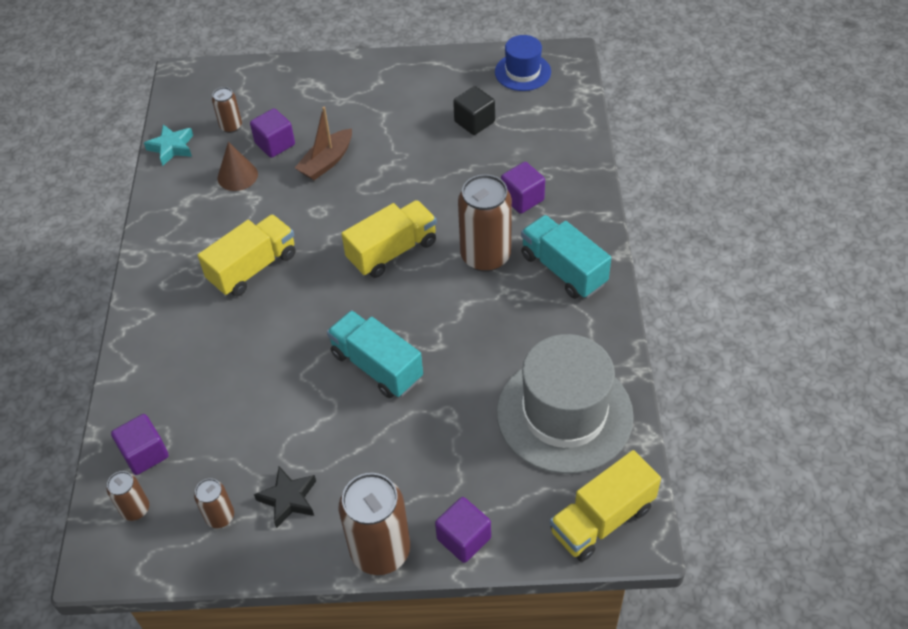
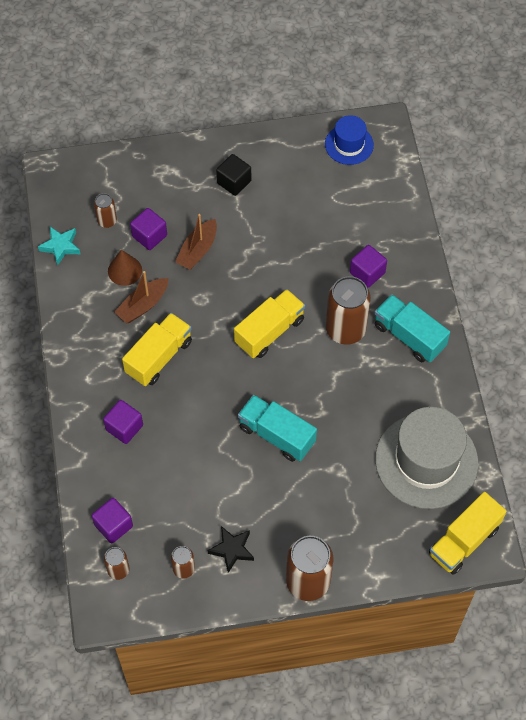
camera: 10 degrees left, 10 degrees up
(249, 212) = (143, 305): none -> brown boat
(464, 538) = (366, 566): purple cube -> purple cube (124, 427)
(474, 122) = (316, 200): black cube -> black cube (234, 182)

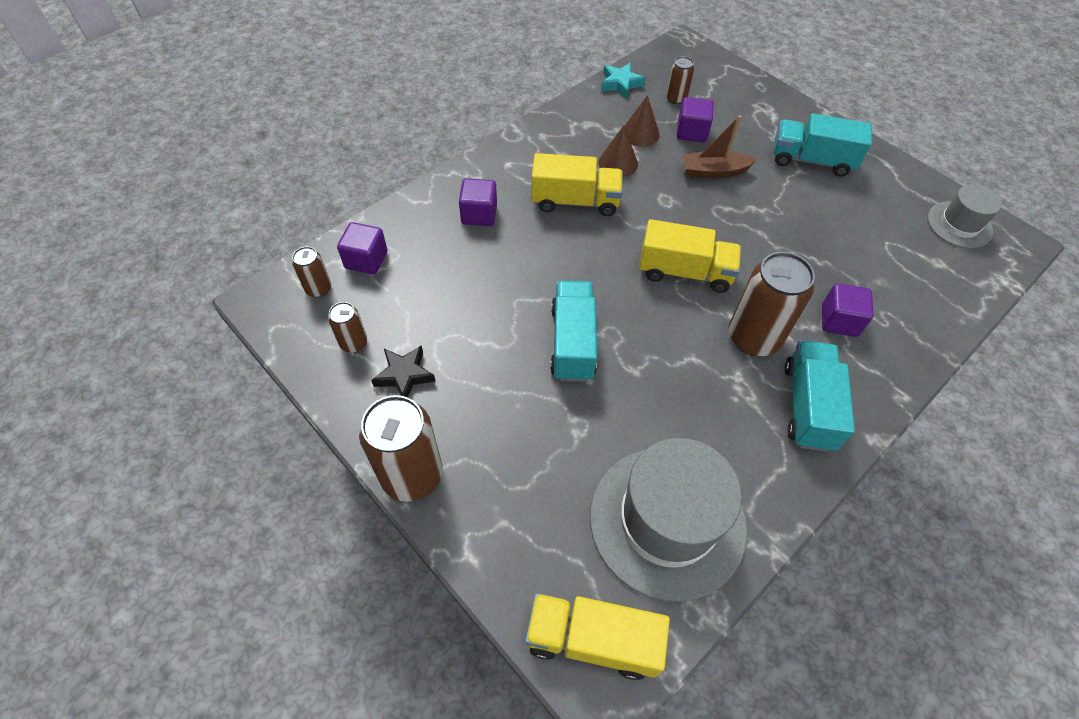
camera: 55 degrees right, 5 degrees down
(143, 305) = (618, 163): brown boat -> brown cone
(234, 182) = (811, 160): black cube -> turquoise truck
(349, 144) = (959, 225): blue hat -> grey hat

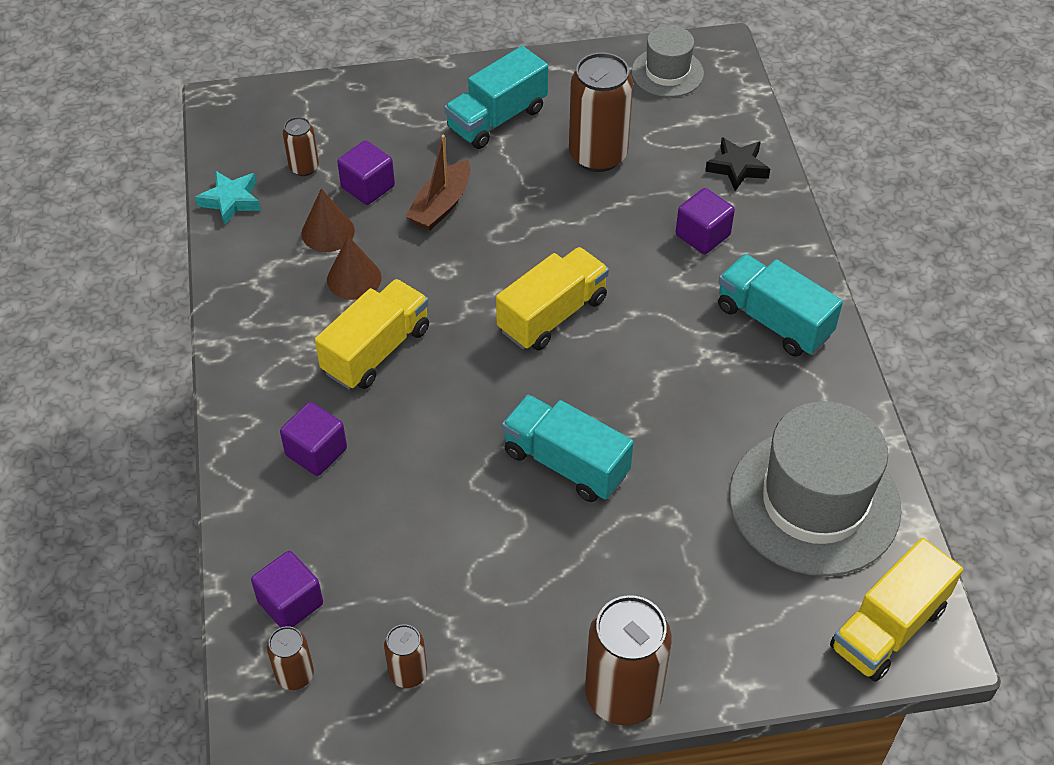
camera: 55 degrees left, 5 degrees down
(404, 375) = (491, 642): black star -> black star (737, 167)
(753, 338) = (672, 312): brown can -> brown can (598, 155)

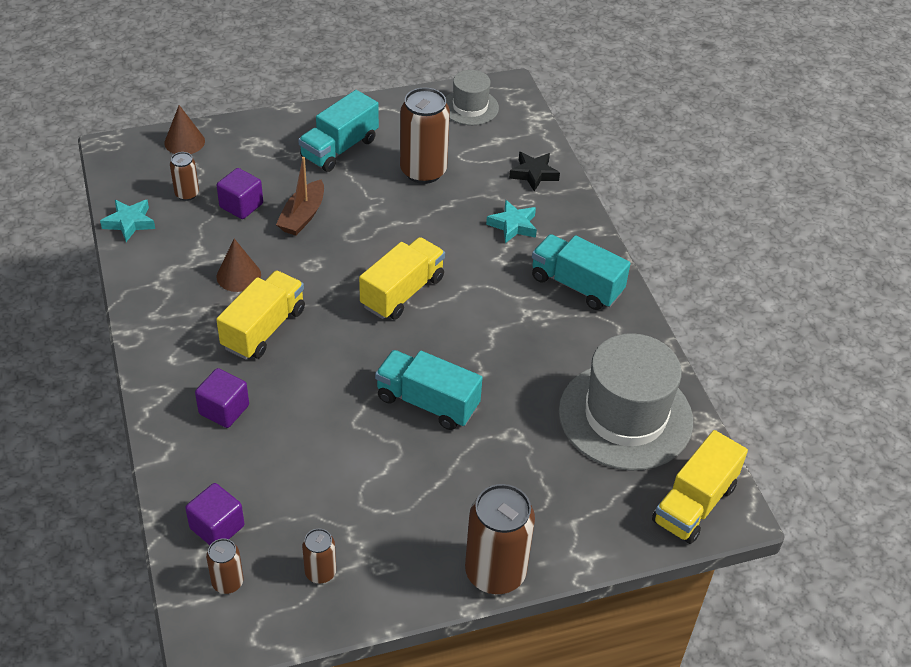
camera: 10 degrees left, 5 degrees down
(328, 232) = (212, 241): brown cone -> brown cone (184, 142)
(702, 235) = (513, 225): purple cube -> turquoise star

